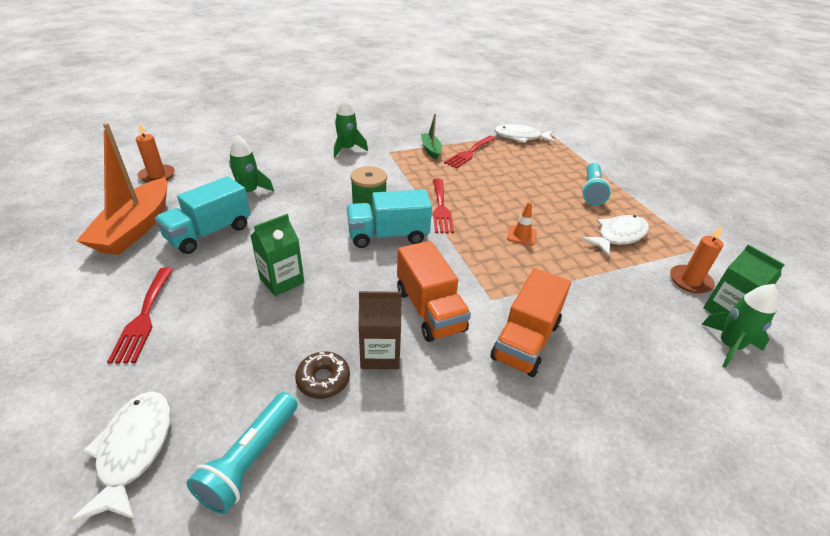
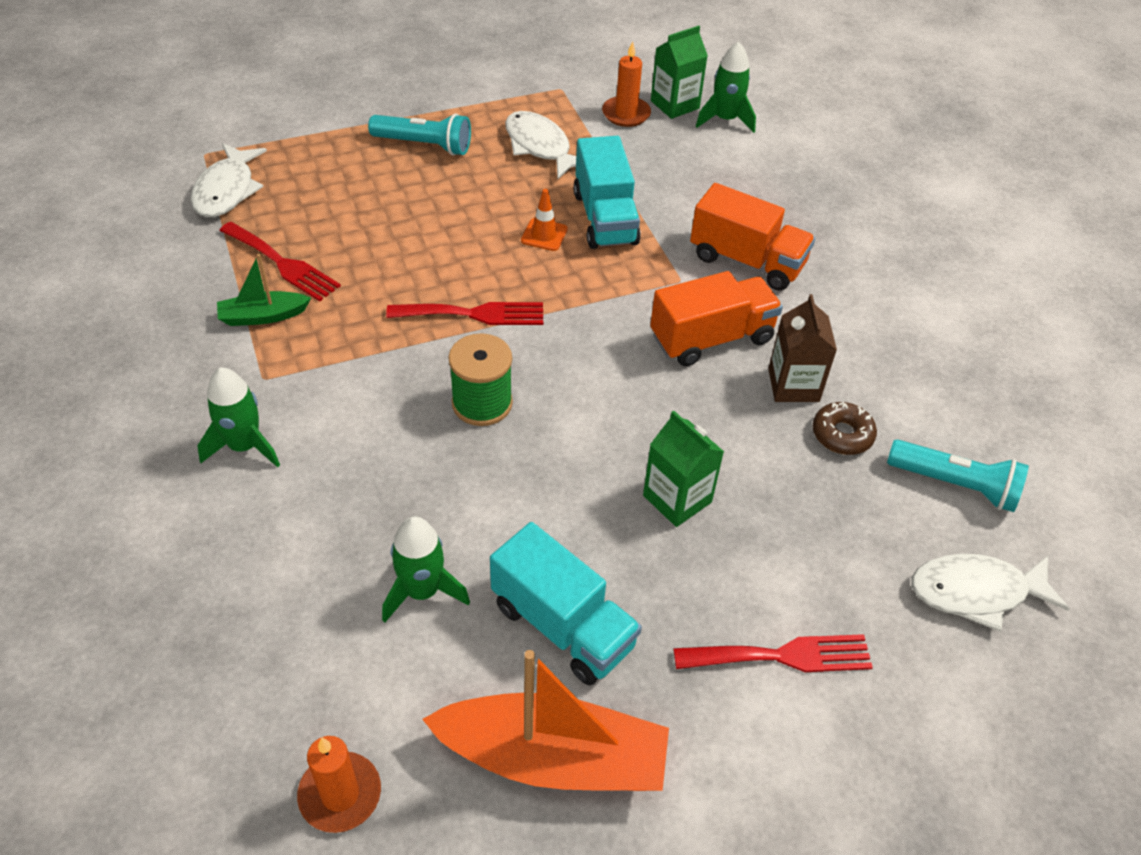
camera: 90 degrees left, 10 degrees up
(388, 236) = (554, 379): turquoise truck -> turquoise truck (605, 218)

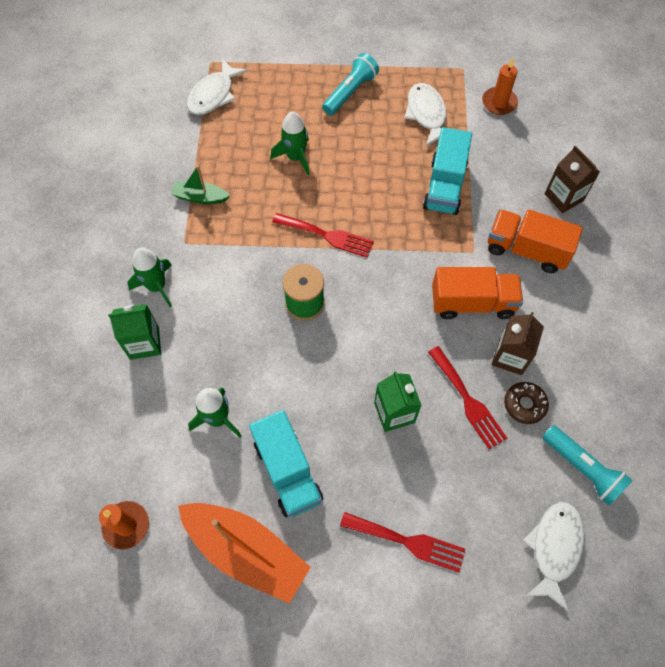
camera: 25 degrees right, 15 degrees up
(282, 264) = (226, 161): red fork -> red fork (468, 400)
(424, 145) = (350, 92): turquoise flashlight -> turquoise flashlight turned 90 degrees counterclockwise
(544, 235) = (398, 188): orange traffic cone -> none
(675, 105) = (538, 104): green carton -> green carton (144, 343)
(725, 119) = (569, 126): green rocket -> green rocket (295, 157)
(747, 261) = (526, 250): orange truck -> orange truck turned 150 degrees clockwise
(760, 193) = (564, 197): none -> brown carton
(976, 592) = (554, 548): white fish -> white fish turned 90 degrees clockwise

